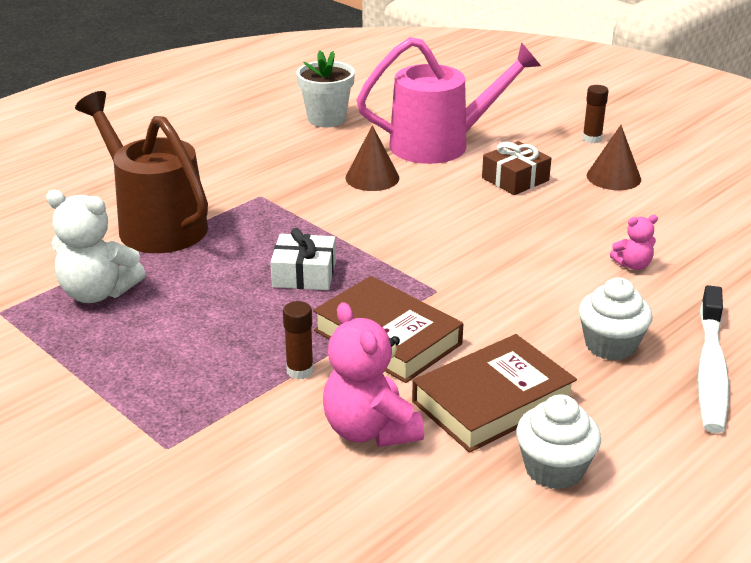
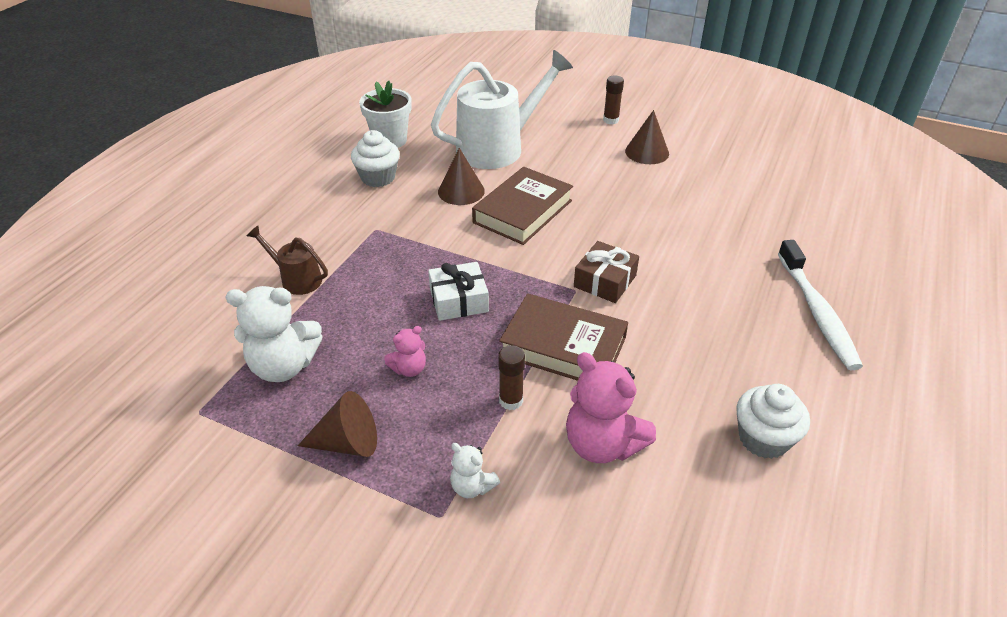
camera: 20 degrees left, 10 degrees up
(117, 367) = (347, 443): none -> brown cone
(154, 223) = (296, 279): brown watering can -> brown watering can, size x0.49
(213, 431) = (472, 486): none -> white teddy bear
(442, 144) = (499, 147): pink watering can -> white watering can
(492, 401) = (680, 386): brown book -> brown book (522, 211)
(515, 179) = (575, 169): brown gift -> brown gift (605, 281)
(610, 345) = (735, 309): white cupcake -> white cupcake (378, 177)
(633, 265) = (707, 230): pink teddy bear -> pink teddy bear (409, 369)

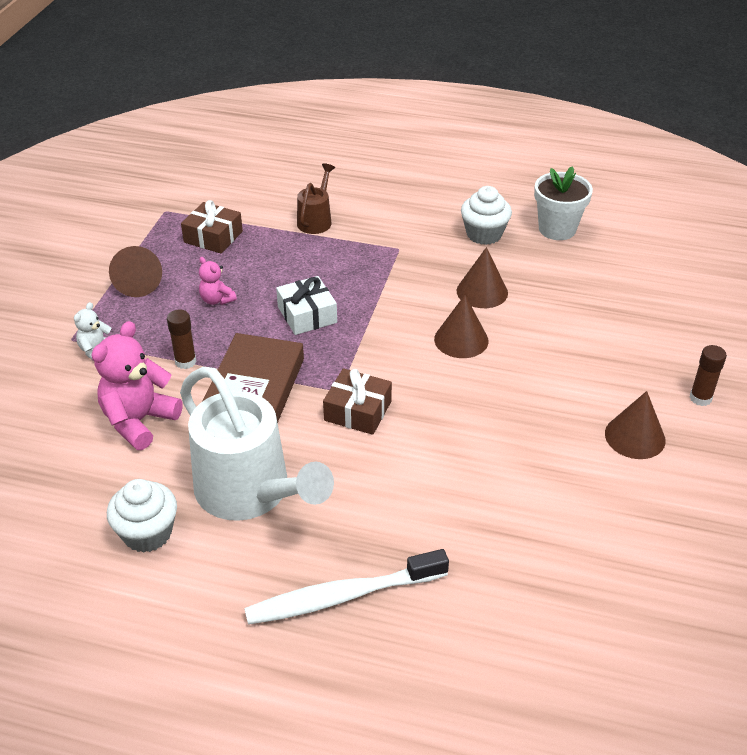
camera: 80 degrees right, 0 degrees up
(284, 366) = (213, 237): white teddy bear -> brown gift
(499, 147) = (582, 307): white watering can -> white watering can (251, 493)
(522, 211) = (461, 340): brown book -> brown cone

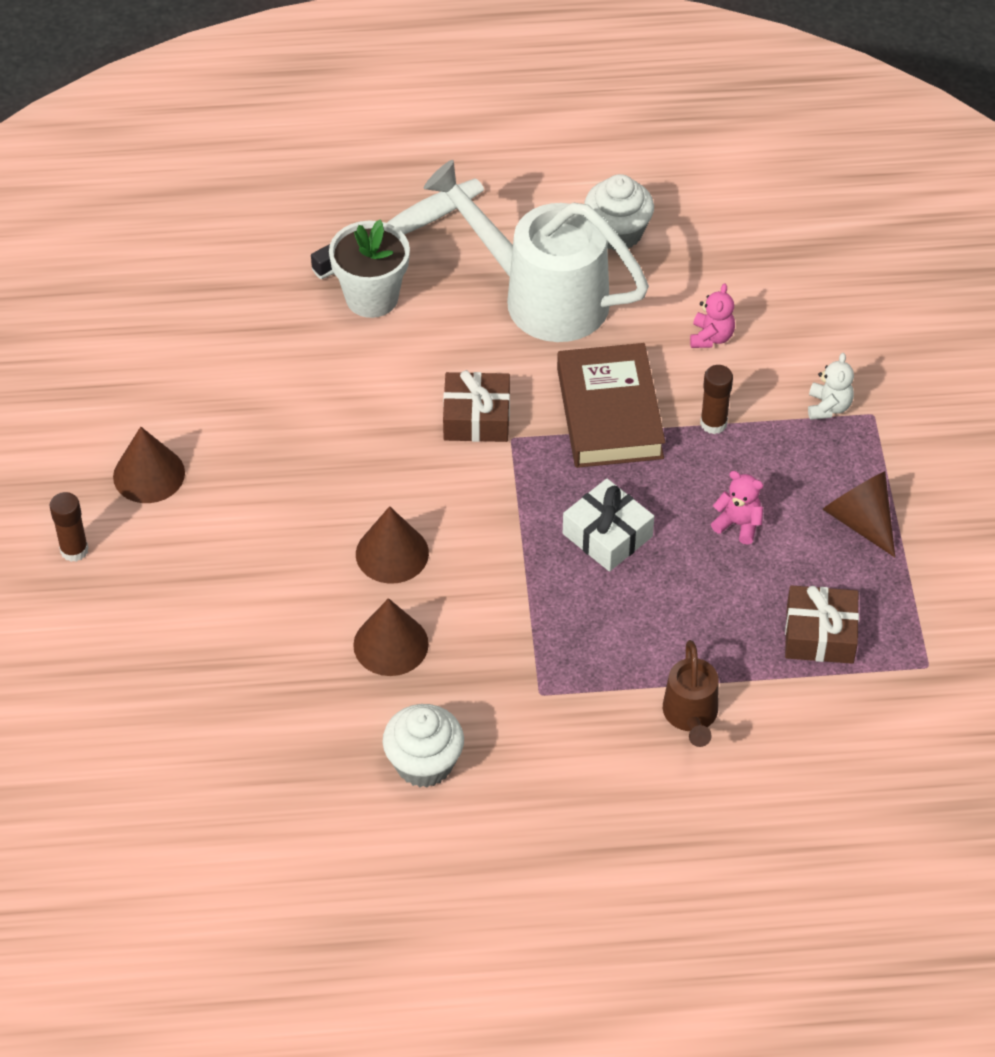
camera: 160 degrees right, 10 degrees up
(139, 421) = (711, 337): pink teddy bear -> pink teddy bear, size x0.52
(557, 229) = (314, 810): white flower pot -> white flower pot (372, 297)

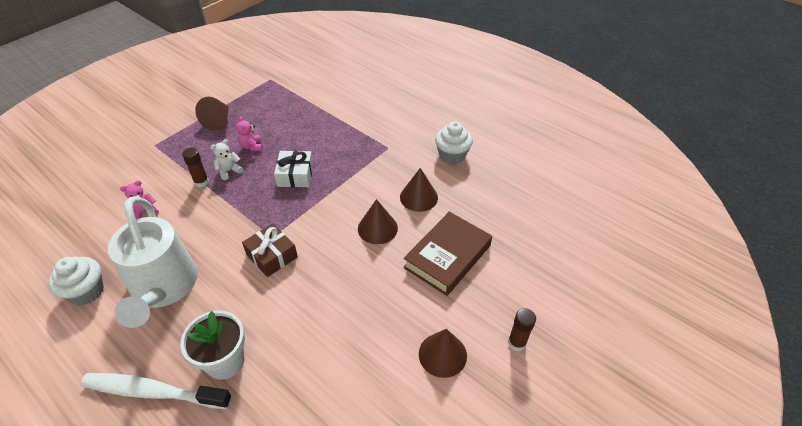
camera: 135 degrees left, 5 degrees down
(609, 413) = (225, 215): brown book -> brown book (447, 256)
(691, 716) = (352, 111): brown watering can -> none
(820, 634) = (283, 104): brown gift -> none
(828, 407) = (161, 157): white teddy bear -> white teddy bear (229, 171)

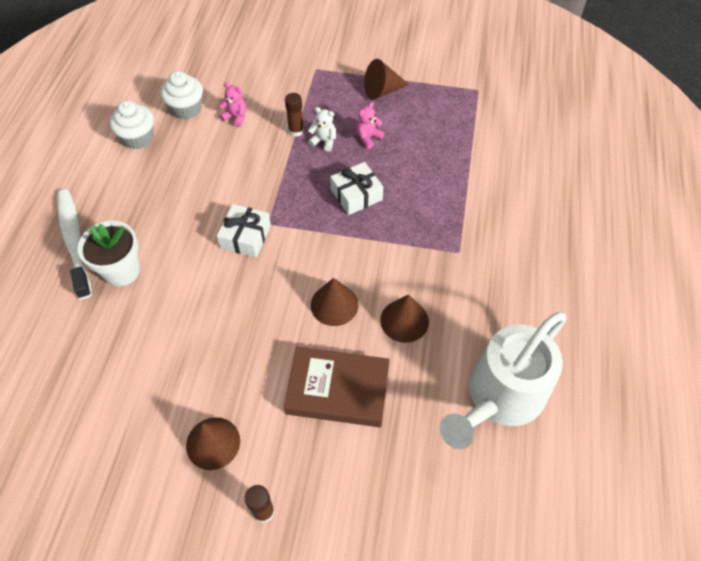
camera: 60 degrees right, 10 degrees up
(164, 289) = (167, 184): white watering can -> white watering can (499, 399)
(272, 256) = (245, 237): brown gift -> white gift
(452, 155) = (497, 322): white cupcake -> white cupcake (186, 109)

